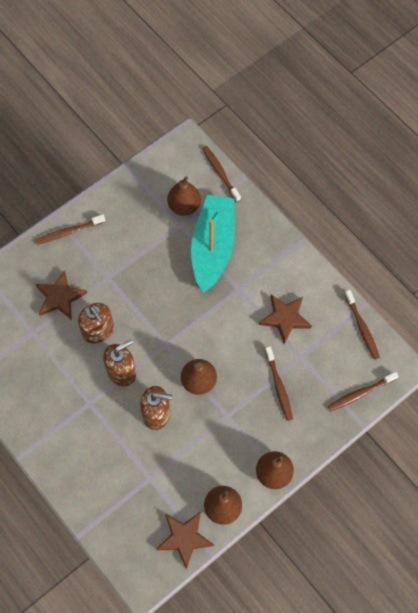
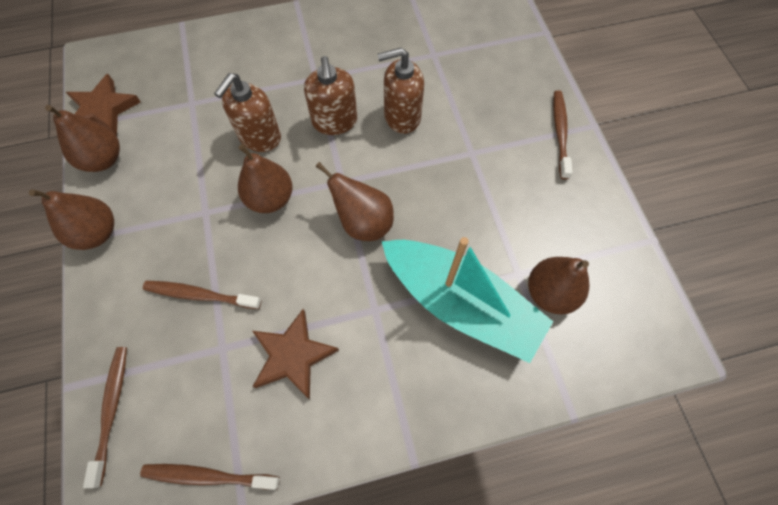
camera: 115 degrees right, 0 degrees up
(60, 297) = (467, 93): brown star -> none
(188, 319) = (363, 222): none -> brown pear
(220, 173) = (595, 377): brown toothbrush -> none

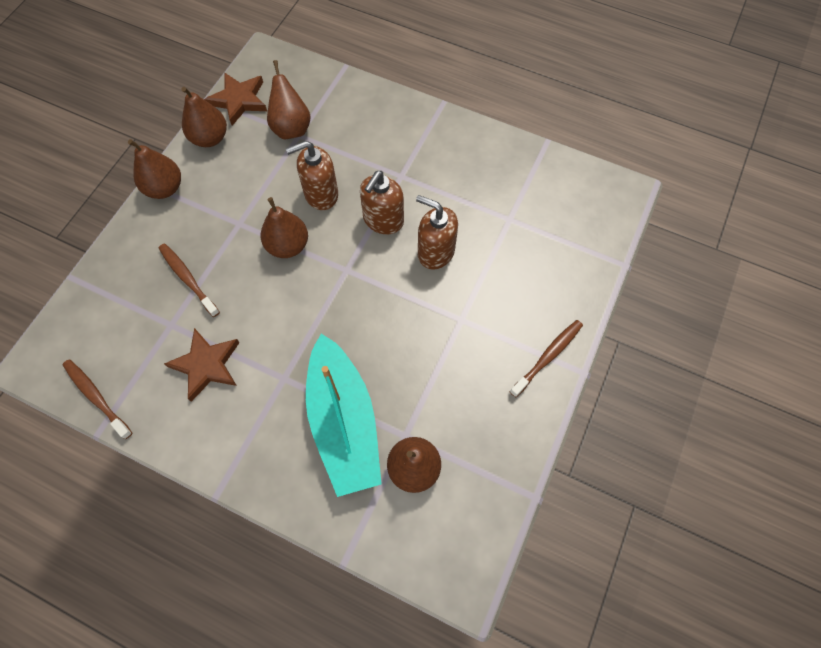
camera: 40 degrees right, 0 degrees up
(112, 410) = (81, 311): brown toothbrush -> none
(363, 222) = (333, 311): brown pear -> brown pear (291, 128)

